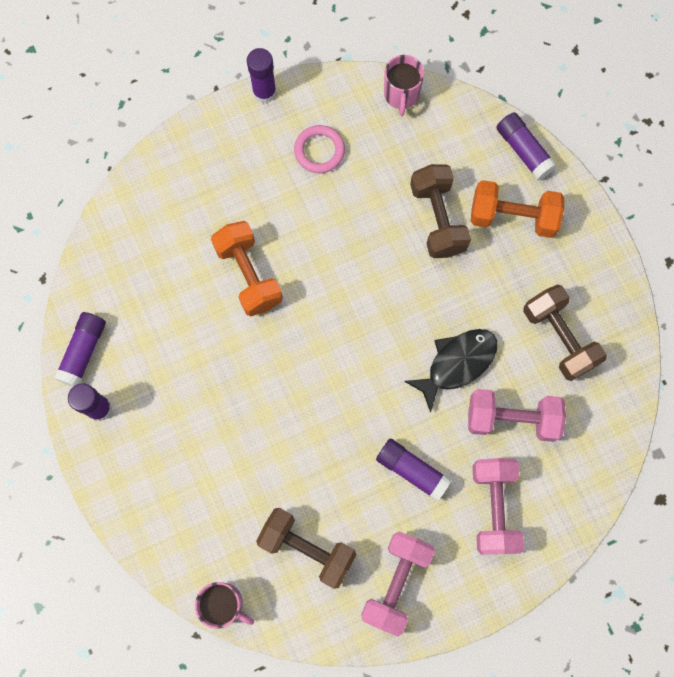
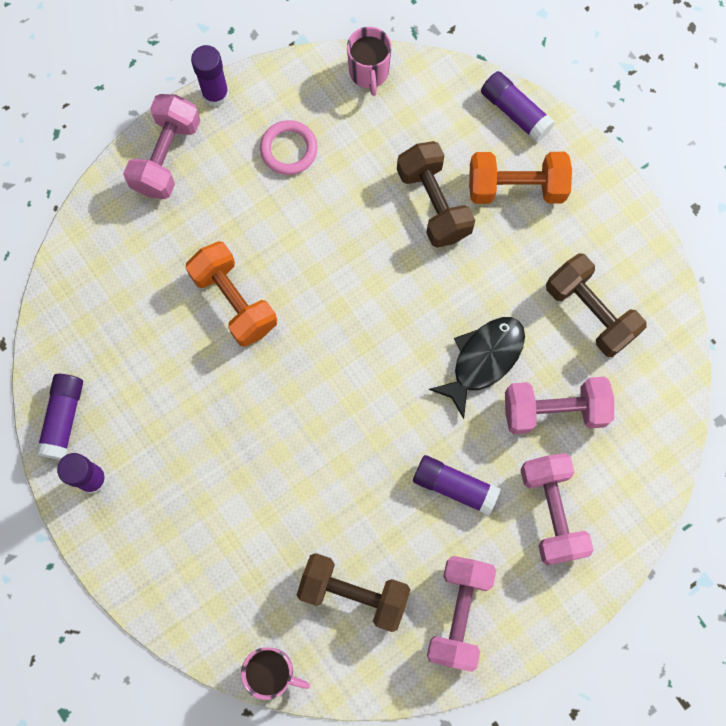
camera: 10 degrees left, 0 degrees up
(212, 139) = (166, 156): none -> pink dumbbell

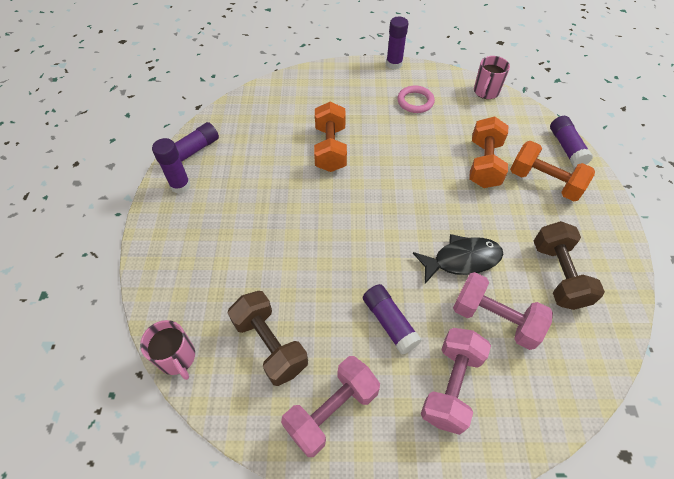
camera: 35 degrees right, 20 degrees down
(166, 156) = (348, 75): pink dumbbell -> none
(433, 203) = (484, 164): brown dumbbell -> orange dumbbell

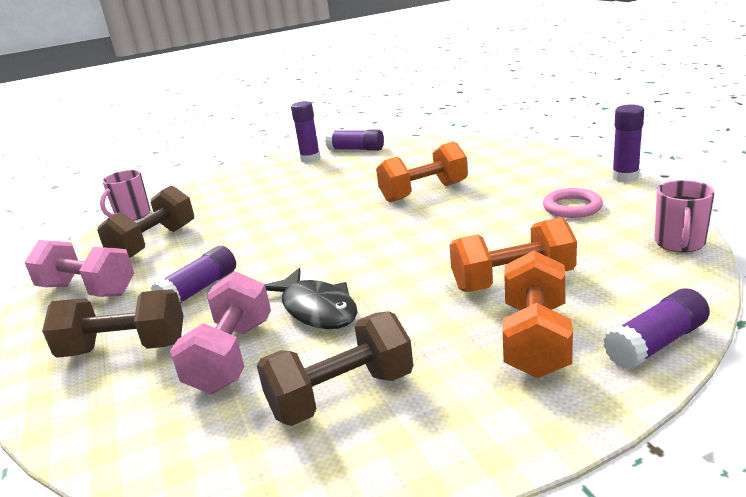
camera: 70 degrees right, 30 degrees down
(451, 386) = (124, 348): pink dumbbell -> brown dumbbell
(486, 92) = (679, 243): pink mug -> pink mug turned 75 degrees counterclockwise

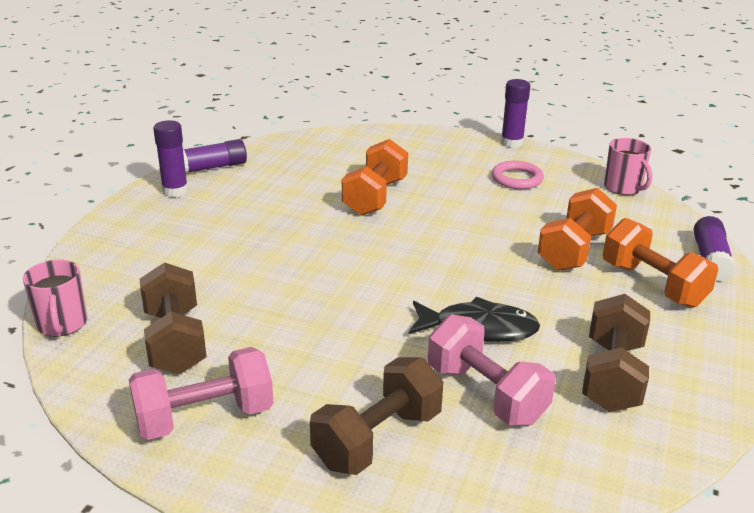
camera: 50 degrees left, 5 degrees up
(199, 289) = (338, 360): purple glue stick -> none

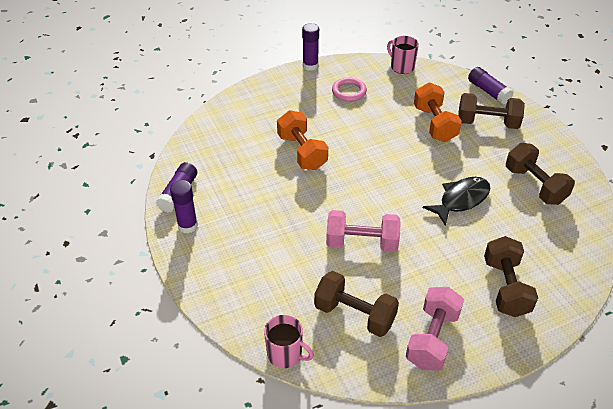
camera: 45 degrees left, 15 degrees up
(486, 394) = (509, 232): pink dumbbell -> pink dumbbell (362, 243)
(623, 188) = (401, 67): pink mug -> pink mug turned 150 degrees counterclockwise
(653, 285) = (487, 123): orange dumbbell -> brown dumbbell

